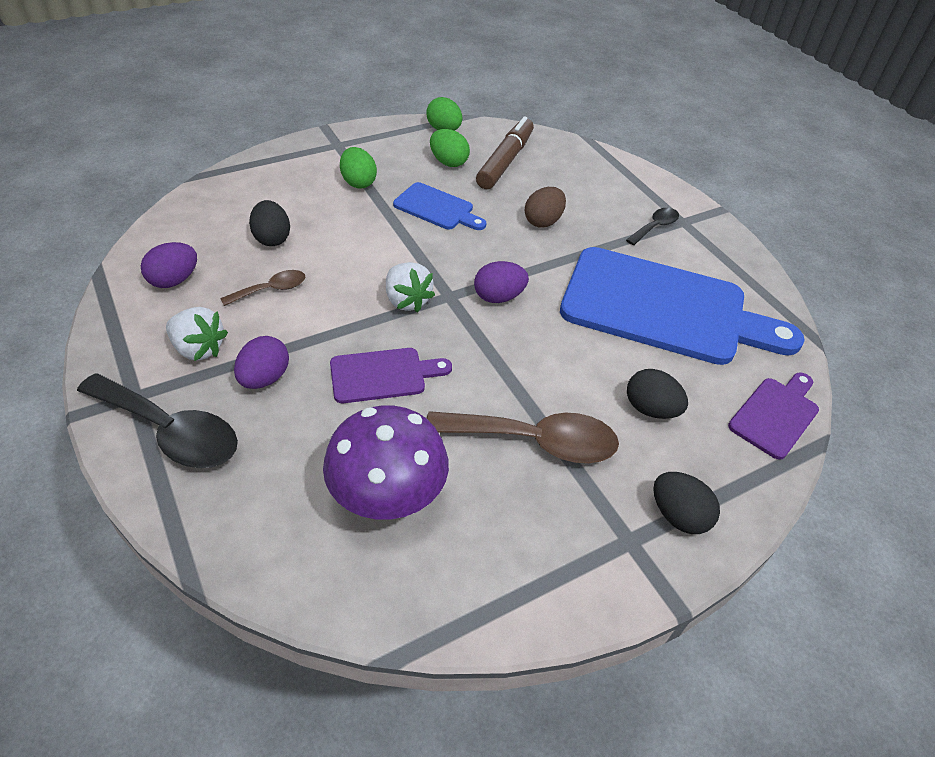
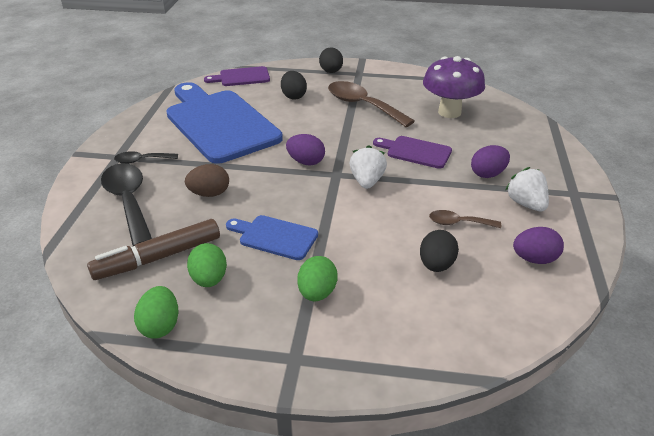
camera: 140 degrees left, 10 degrees down
(170, 431) = (553, 169): black spoon -> black spoon (129, 201)
(437, 208) = (275, 237): blue cutting board -> blue cutting board turned 45 degrees counterclockwise

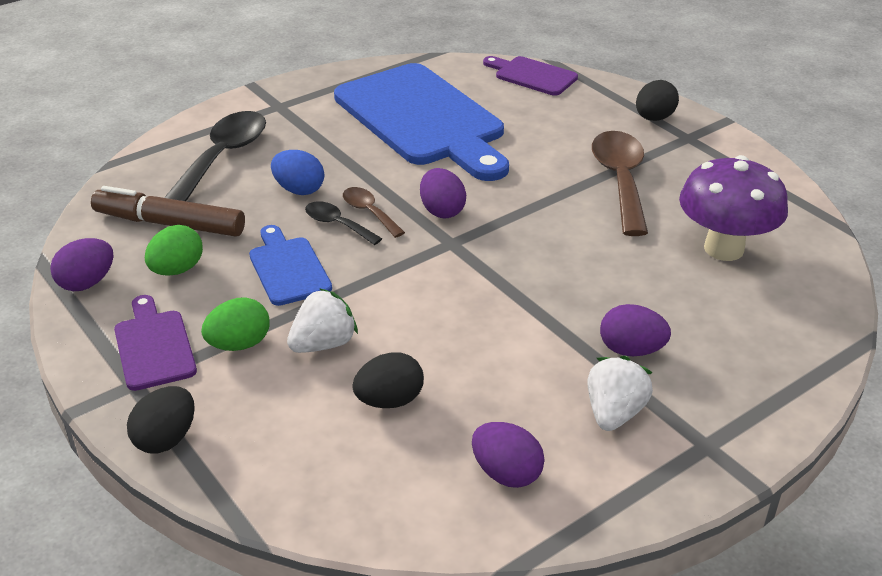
camera: 45 degrees right, 0 degrees up
(142, 160) = (292, 121): black spoon -> black spoon (337, 224)
(160, 326) = (87, 283): green egg -> purple egg
(209, 194) = (299, 190): brown egg -> blue egg
(219, 123) = (423, 119): blue cutting board -> blue cutting board turned 135 degrees clockwise
(293, 96) = (554, 127): black egg -> black egg (166, 439)
(367, 181) = (470, 270): white strawberry -> white strawberry (323, 344)
(415, 152) = (587, 271): purple cutting board -> purple cutting board (153, 346)
(458, 223) = (491, 378): brown spoon -> brown spoon (369, 212)

